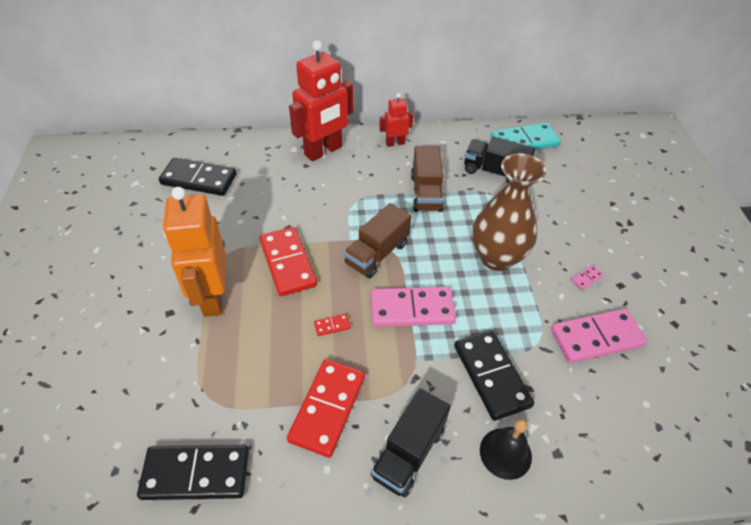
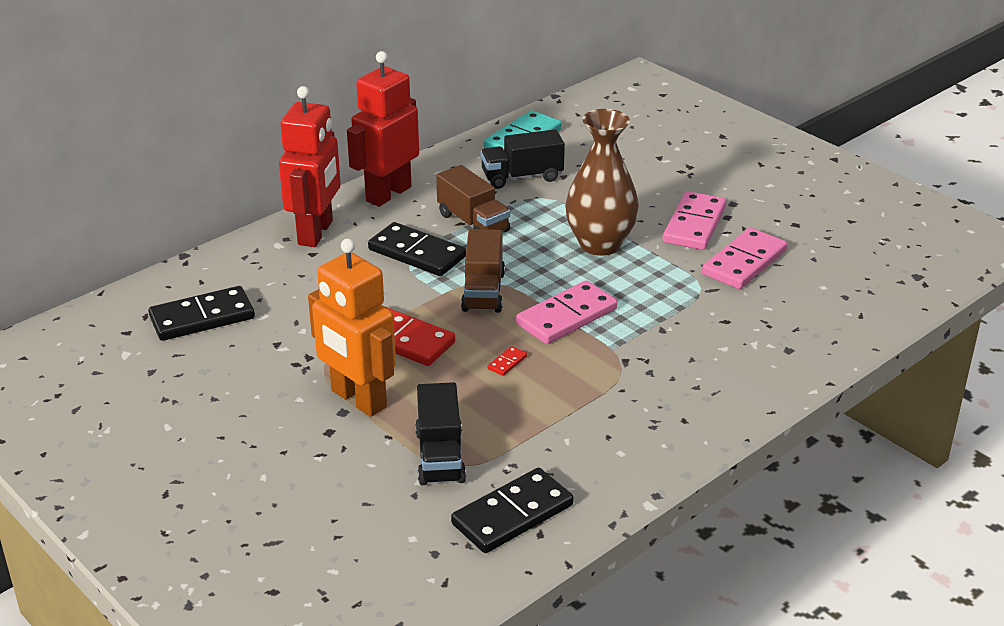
camera: 35 degrees left, 15 degrees down
(327, 408) = (574, 417): red domino -> none
(395, 143) = (388, 194): red robot -> red robot, size x2.00
(408, 452) = (675, 408): black truck -> black truck (440, 456)
(491, 375) = (687, 328): black domino -> black domino (417, 253)
(505, 453) = (750, 369): black bell -> none
(586, 278) = (694, 225): pink domino -> pink domino, size x2.47

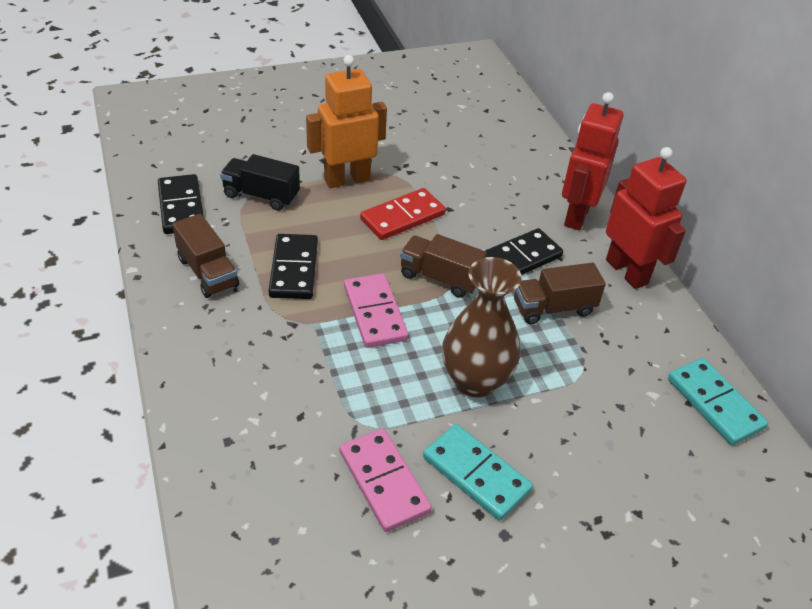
camera: 110 degrees right, 10 degrees up
(202, 318) = (485, 140): black domino -> black domino (294, 269)
(316, 233) = (576, 215): red robot -> red robot turned 75 degrees clockwise
(507, 363) = (337, 258): red domino -> none
(522, 177) = (629, 372): black truck -> none
(604, 445) = (208, 272): none -> brown truck
(694, 225) = (476, 474): pink domino -> turquoise domino

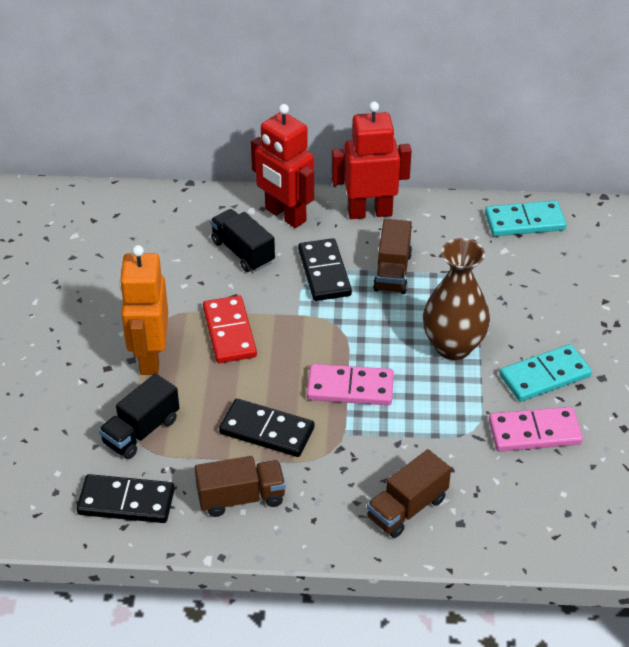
camera: 65 degrees left, 0 degrees up
(440, 278) = (325, 331): brown truck -> brown truck (407, 508)
(508, 200) = (243, 252): none -> black truck

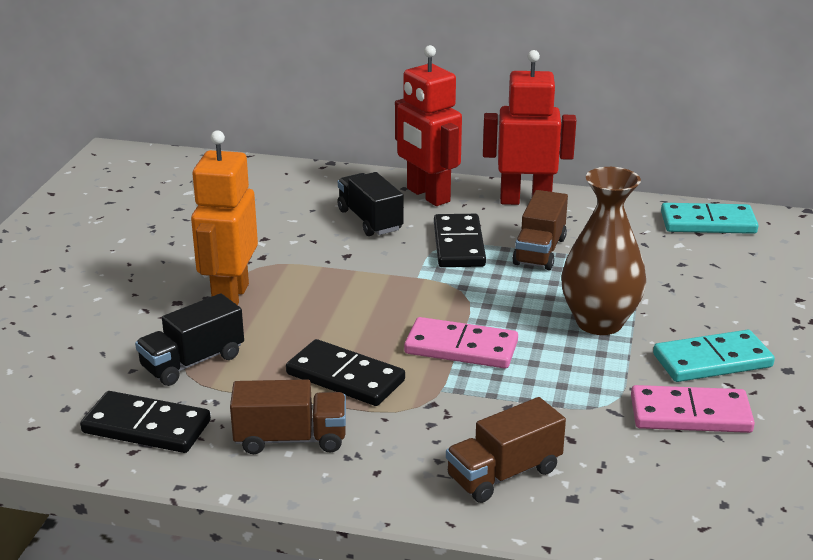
camera: 10 degrees right, 15 degrees down
(229, 332) = (331, 285): red domino -> none

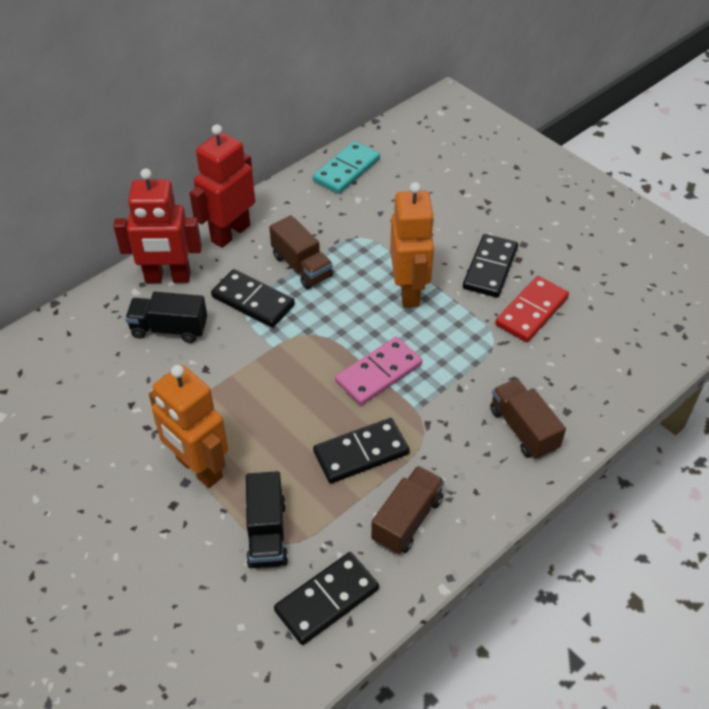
camera: 55 degrees left, 20 degrees up
(504, 474) = (523, 429): brown truck -> brown truck turned 150 degrees clockwise
(599, 322) = (409, 291): brown vase -> orange robot
(690, 414) = (531, 311): pink domino -> red domino
(712, 361) = (490, 268): turquoise domino -> black domino

